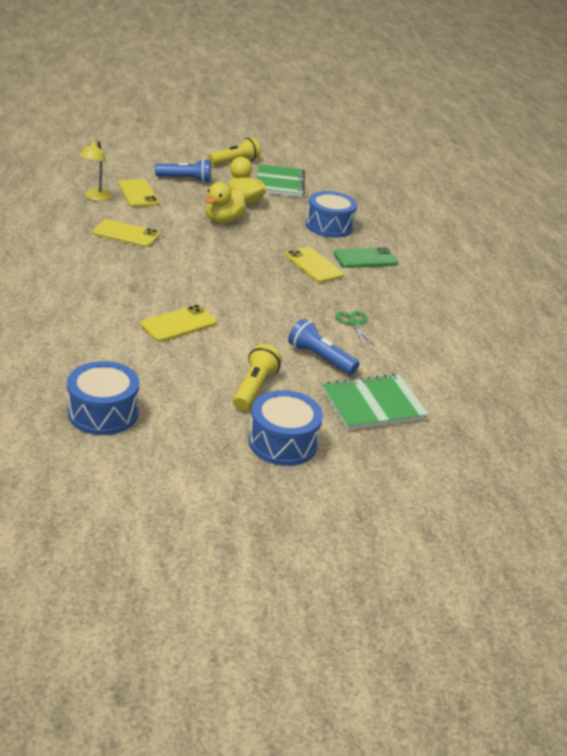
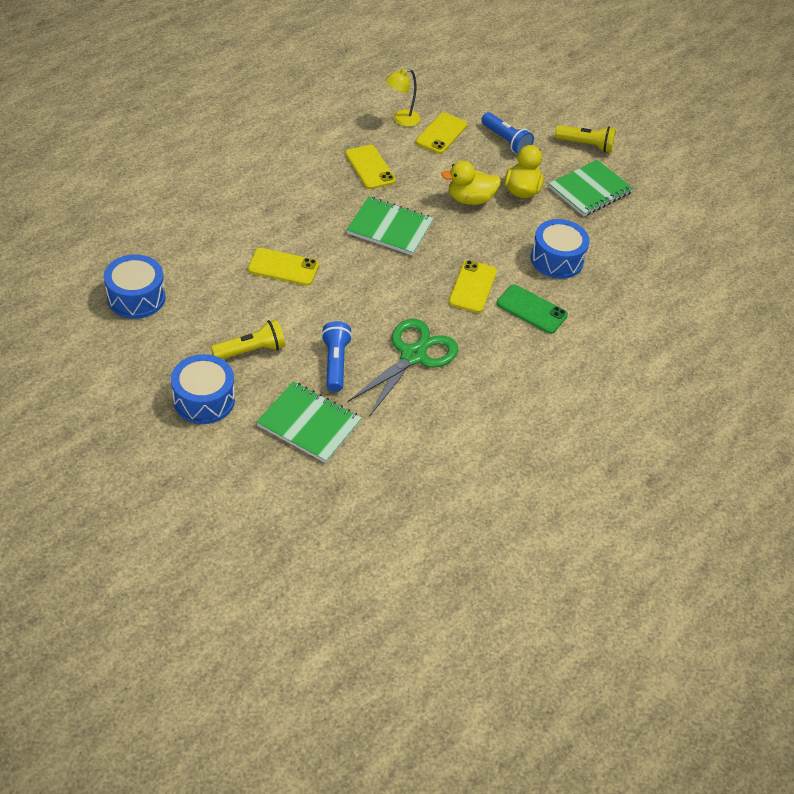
camera: 50 degrees right, 15 degrees up
(205, 261) = (390, 228): none -> green notebook
(354, 323) = (413, 356): green scissors -> green scissors, size x2.07

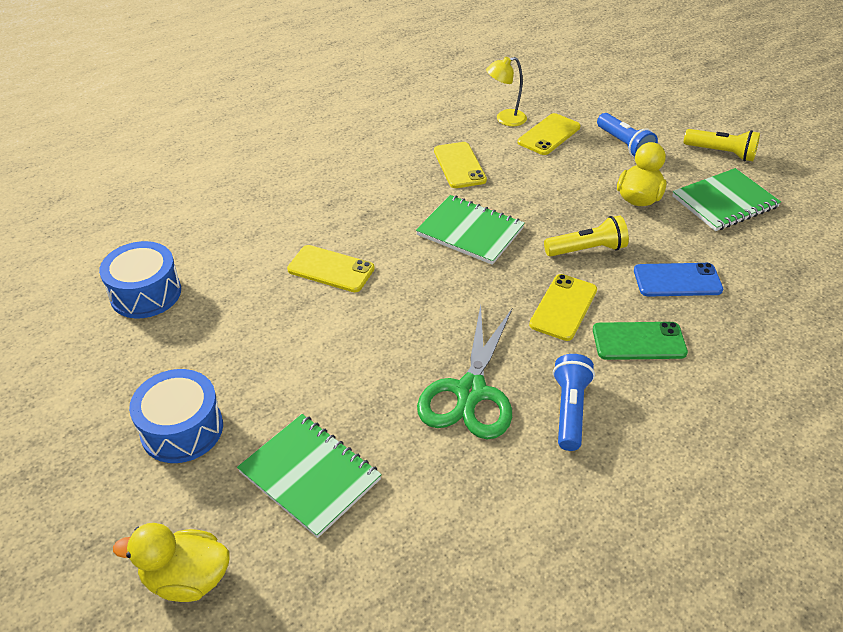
camera: 15 degrees right, 5 degrees down
(251, 350) = (263, 368): yellow flashlight -> yellow flashlight (587, 249)
(335, 363) = (366, 393): blue flashlight -> blue flashlight (570, 409)
(413, 356) = (470, 391): green scissors -> green scissors turned 150 degrees clockwise
(470, 199) = (573, 205): yellow duck -> yellow duck (187, 579)
(531, 309) = (639, 341): green phone -> green phone turned 45 degrees counterclockwise
(556, 259) = (677, 280): blue drum -> blue phone

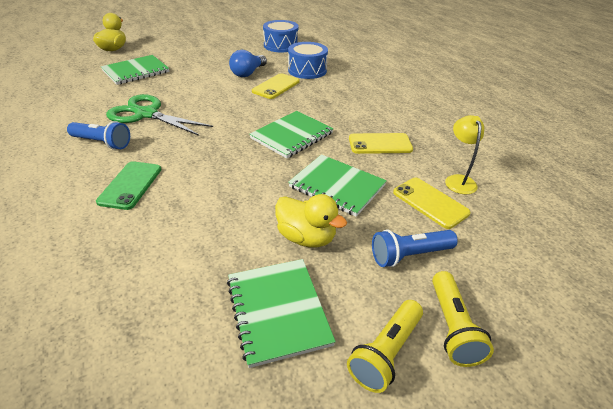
camera: 100 degrees right, 5 degrees down
(182, 429) = (187, 50): blue drum -> blue drum (307, 70)
(285, 311) = (248, 73): none -> blue light bulb
(554, 188) = (337, 186): none -> green notebook
(563, 307) = (189, 159): yellow phone -> none
(587, 249) = (245, 185): yellow flashlight -> yellow flashlight (452, 327)
(677, 280) = (178, 227): blue phone -> none

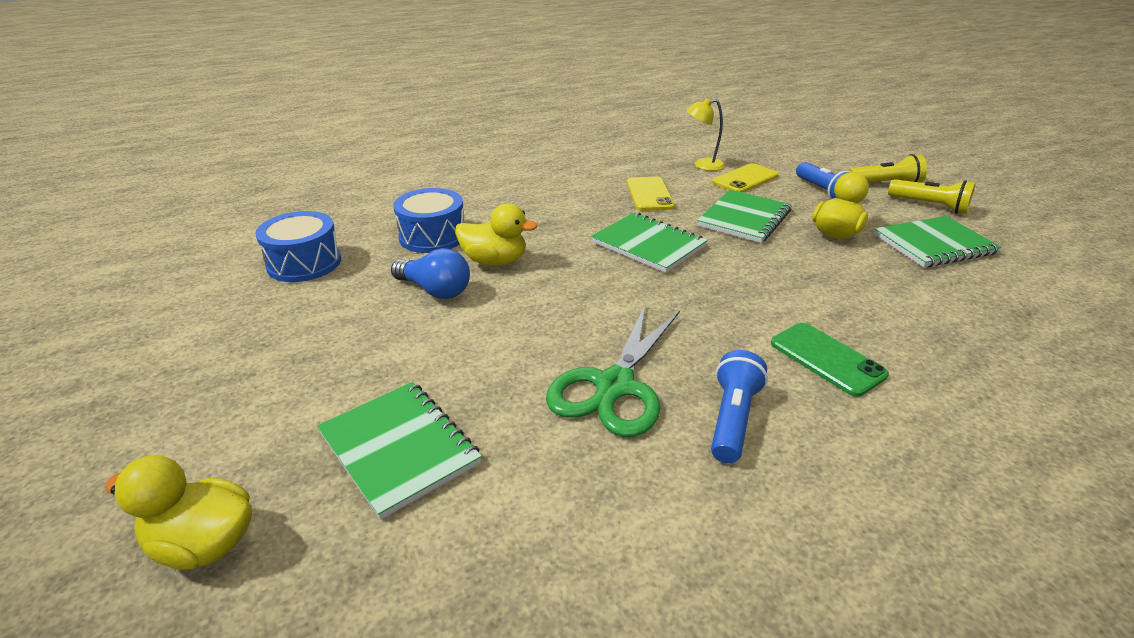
camera: 90 degrees left, 5 degrees down
(130, 185) = (827, 359): green phone -> green phone turned 45 degrees clockwise
(276, 86) = (494, 261): yellow phone -> yellow duck

